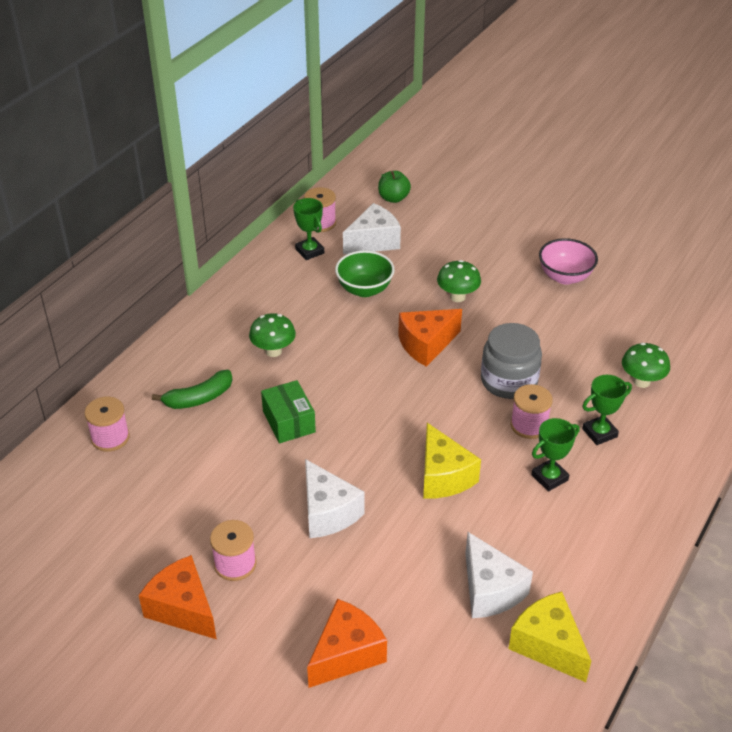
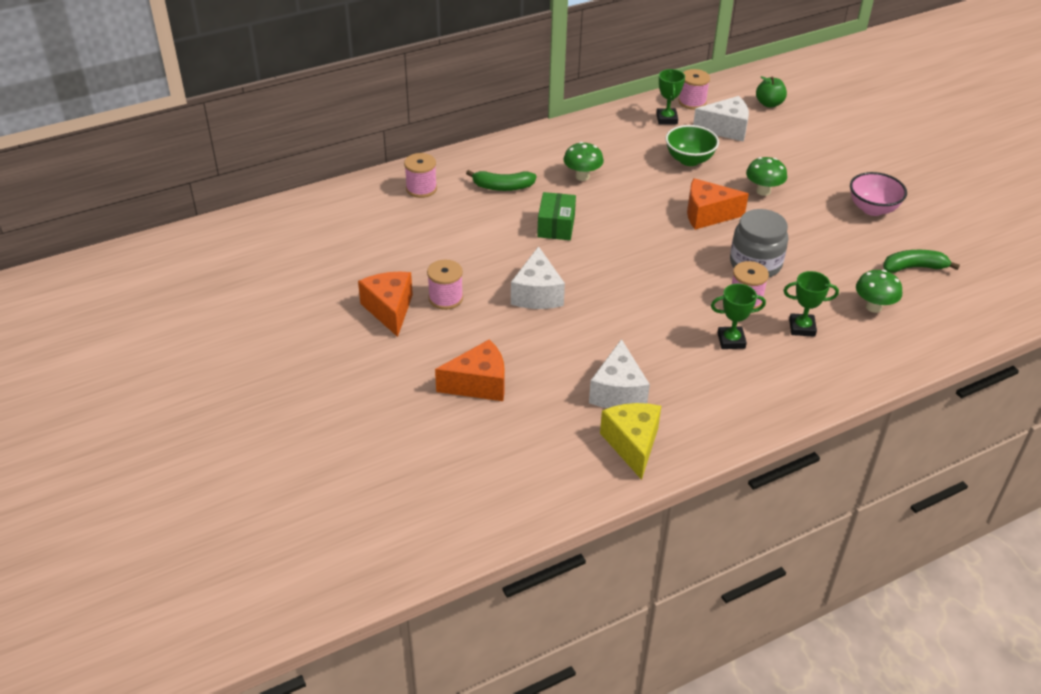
camera: 30 degrees right, 0 degrees up
(443, 476) = (645, 306): yellow cheese -> none
(643, 324) = (914, 267): none -> green banana

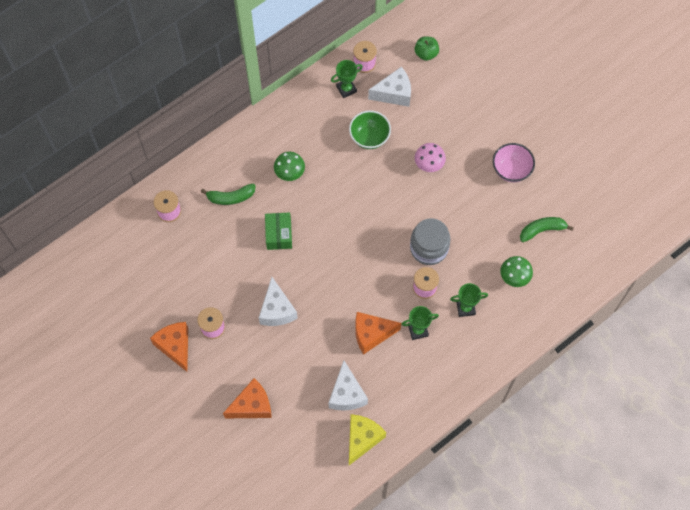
camera: 10 degrees left, 25 degrees up
(632, 444) = (362, 439): yellow cheese -> yellow cheese turned 45 degrees clockwise
(666, 119) = (346, 89): green trophy -> green trophy turned 75 degrees clockwise
(707, 215) = (389, 200): orange cheese -> orange cheese (371, 334)
(763, 191) = (429, 164): green mushroom -> pink mushroom

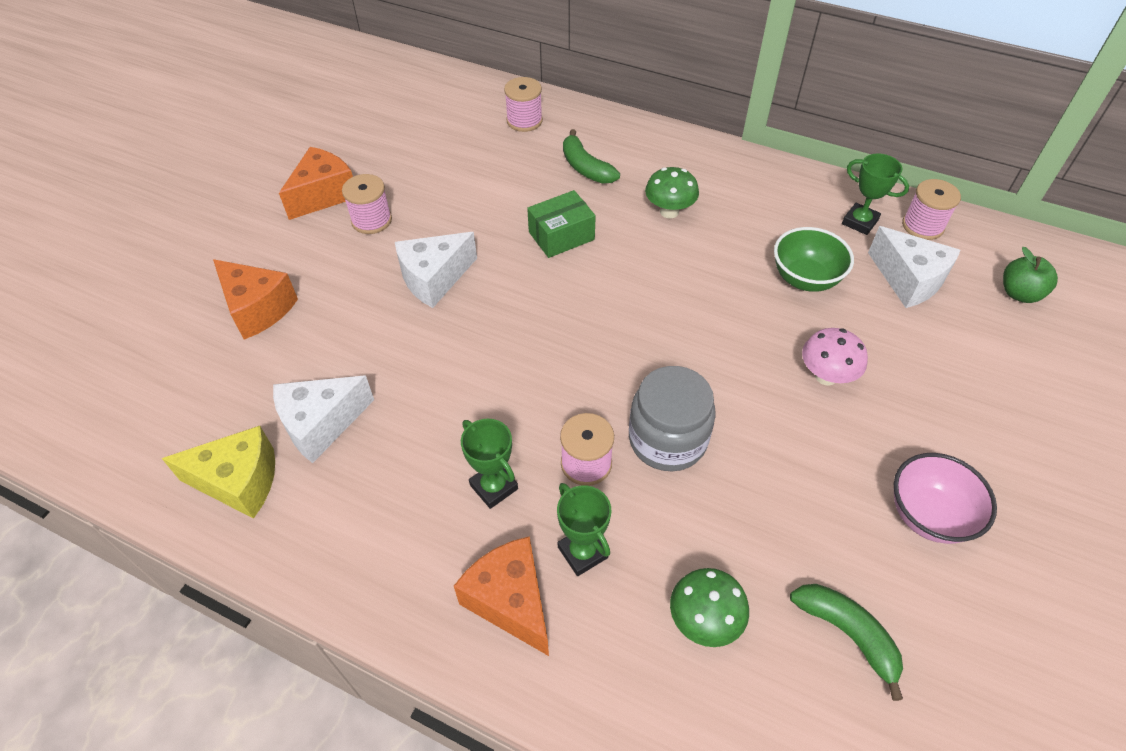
camera: 65 degrees right, 15 degrees down
(371, 334) = (452, 417): orange cheese -> orange cheese (511, 601)

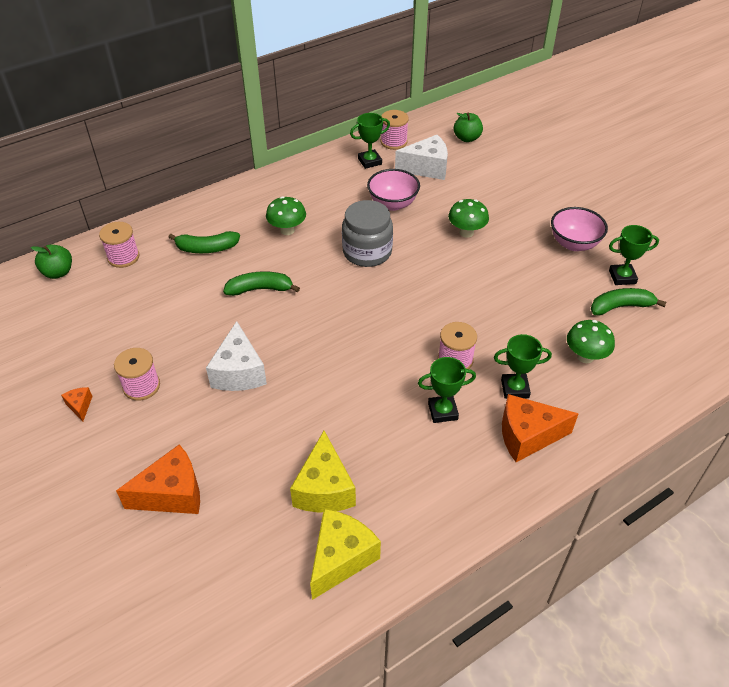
camera: 60 degrees left, 5 degrees down
(321, 424) = (324, 489): white cheese -> yellow cheese
(324, 195) = (80, 406): orange cheese -> orange cheese, size x0.47
(471, 94) = (58, 272): none -> green apple
(561, 236) = (260, 289): green box -> green banana
(667, 439) = (463, 316): grey jar -> grey jar (367, 252)
(805, 279) = (393, 204): green bowl -> pink bowl
(826, 376) = (466, 232): pink mushroom -> green mushroom
(916, 612) = (622, 277): none -> green trophy

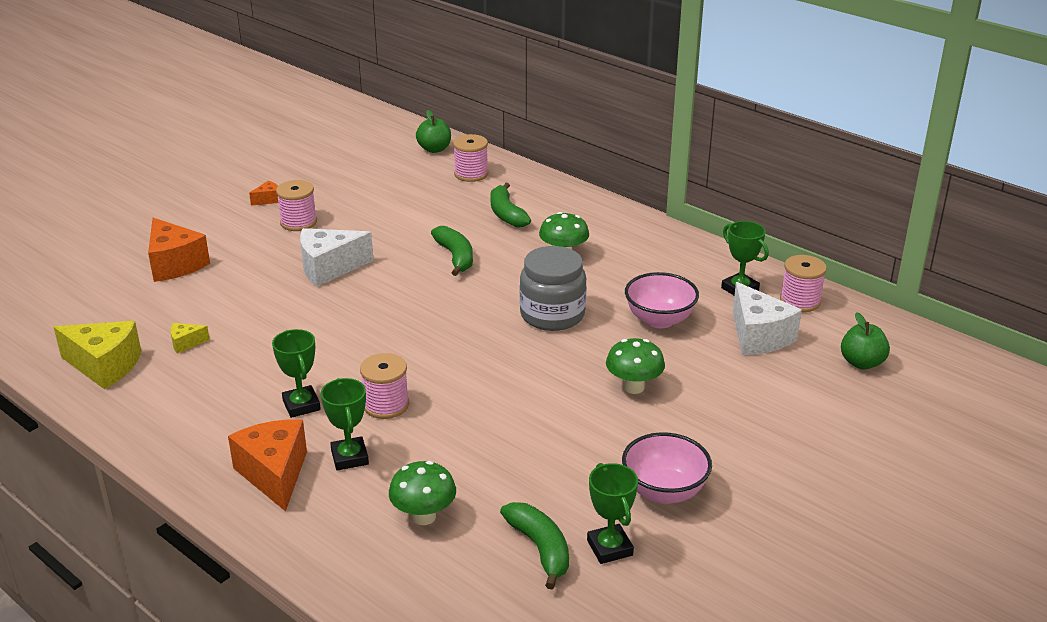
camera: 75 degrees right, 15 degrees down
(324, 489) = (186, 343): yellow cheese -> yellow cheese, size x0.47

